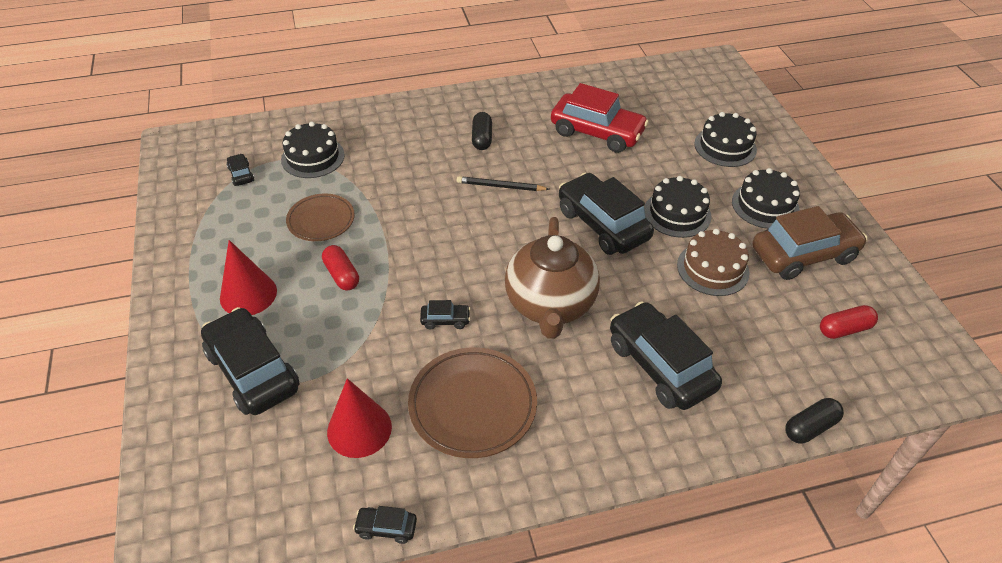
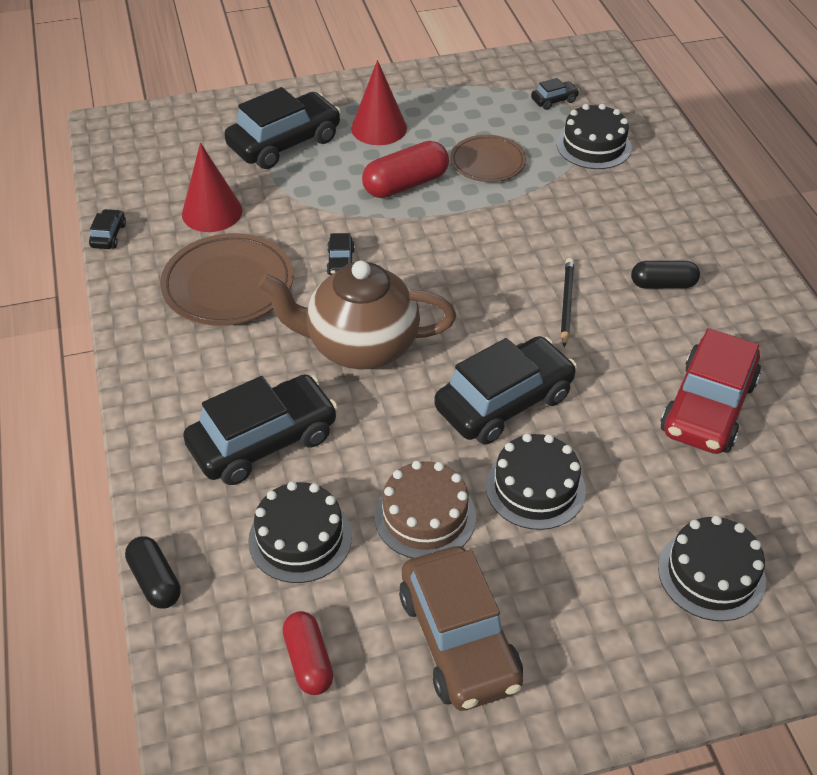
camera: 90 degrees right, 0 degrees up
(341, 275) = (405, 184): red capsule -> red capsule, size x1.52
(765, 205) = (568, 607): black cake -> black cake (300, 538)

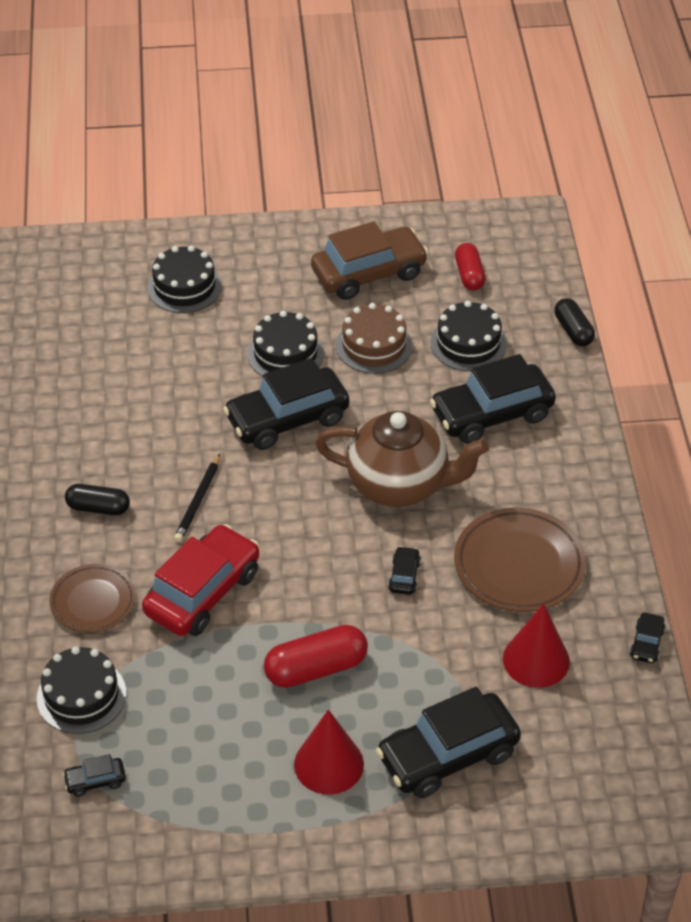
camera: 170 degrees left, 0 degrees up
(459, 640) = (369, 273): brown car -> brown car turned 75 degrees clockwise
(487, 162) = (214, 688): brown plate -> brown plate (93, 601)
(707, 407) = (122, 393): red car -> red car (203, 592)

